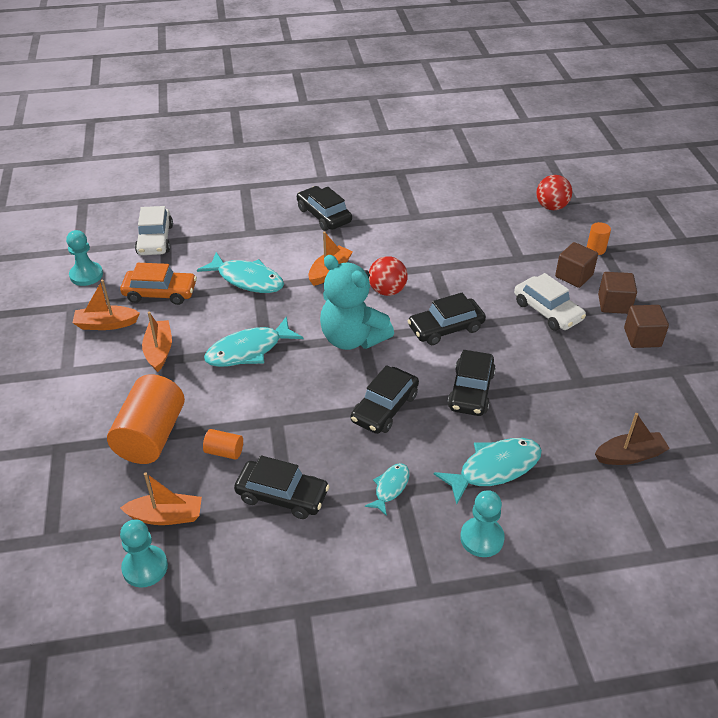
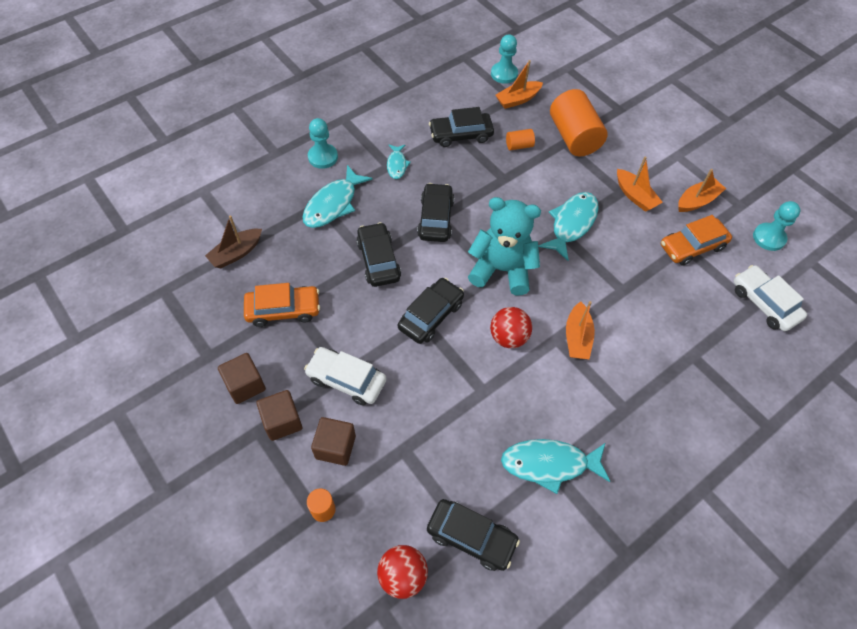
camera: 150 degrees right, 15 degrees up
(247, 279) = (639, 293): turquoise fish -> turquoise fish (549, 464)
(324, 215) = (646, 419): black car -> black car (471, 537)
(590, 382) = (283, 310): none -> orange car

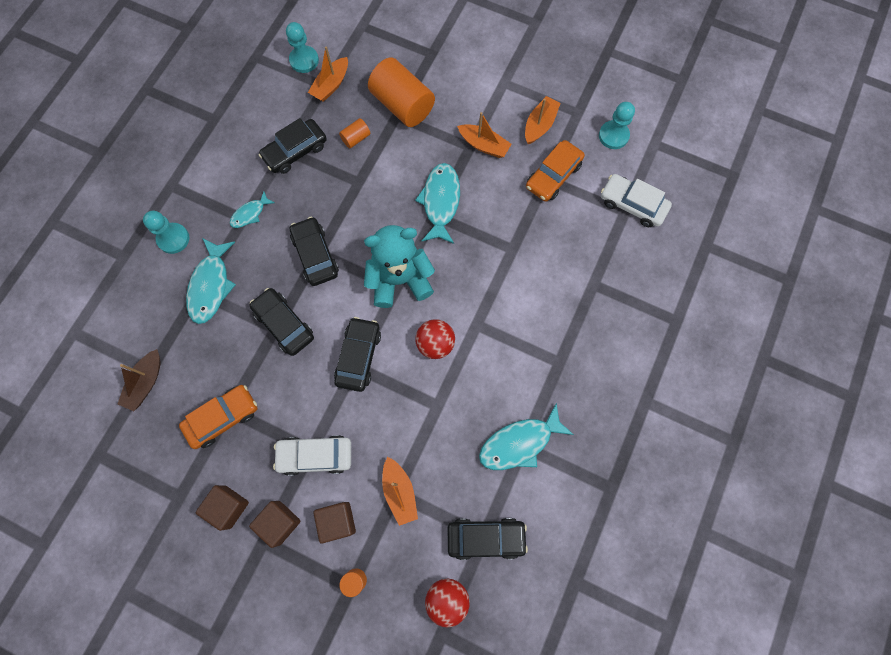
camera: 25 degrees left, 15 degrees up
(397, 165) = (250, 214): turquoise fish -> turquoise fish turned 75 degrees clockwise
(577, 337) = (493, 315): orange boat -> orange boat (399, 492)

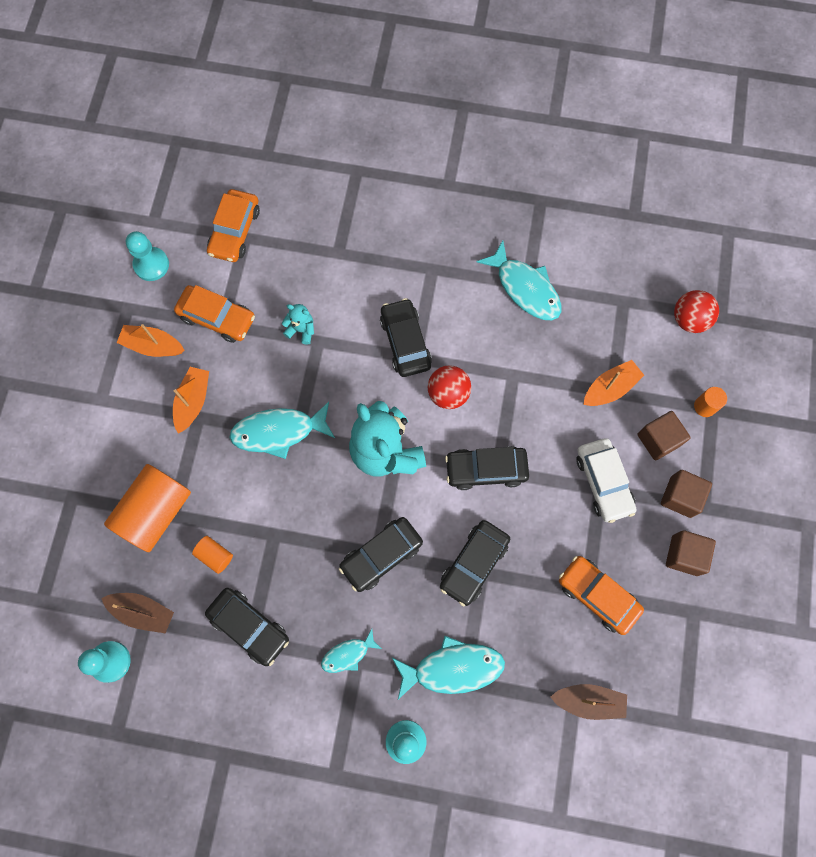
camera: 105 degrees left, 0 degrees up
(250, 214) = (348, 654): turquoise fish -> turquoise fish turned 120 degrees clockwise
(331, 85) = (143, 612): orange boat -> brown boat
(486, 538) = (624, 298): black car -> black car (405, 342)
(526, 238) = (301, 330): none -> turquoise teddy bear
(632, 204) = (235, 231): white car -> orange car

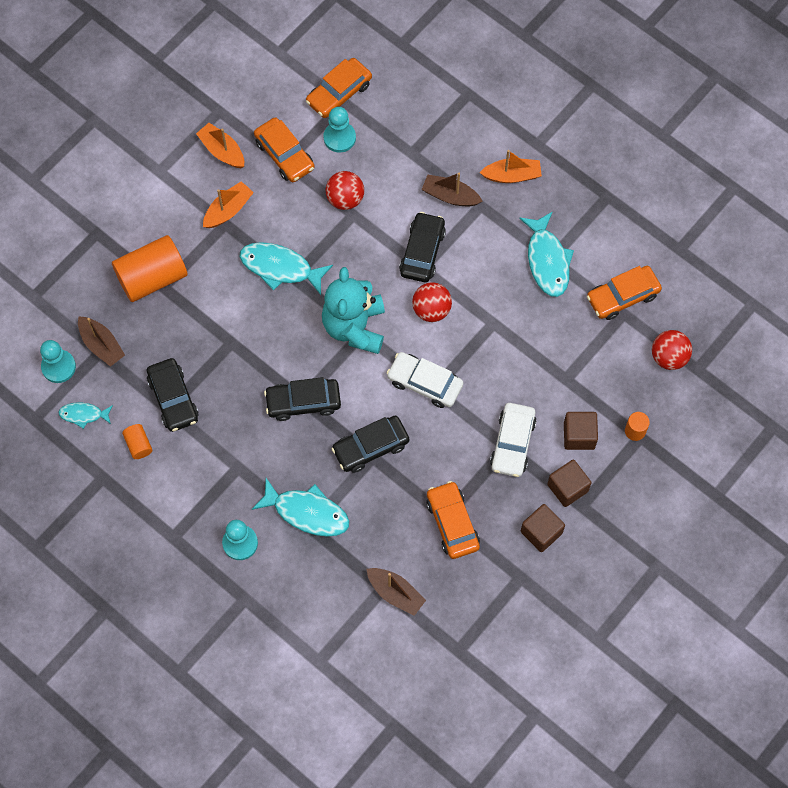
camera: 30 degrees right, 5 degrees down
(151, 265) = (257, 86): turquoise pawn -> turquoise pawn (339, 138)
(215, 556) = (178, 333): orange cylinder -> orange cylinder (138, 445)
(301, 330) = (345, 199): turquoise teddy bear -> red ball
(348, 654) = (235, 459): turquoise fish -> turquoise fish (84, 415)
(399, 275) = (450, 196): none -> brown boat
(486, 469) = (425, 383): black car -> white car
(610, 388) = (566, 375): orange boat -> orange boat (512, 175)
(613, 285) = (622, 296): none -> orange car

